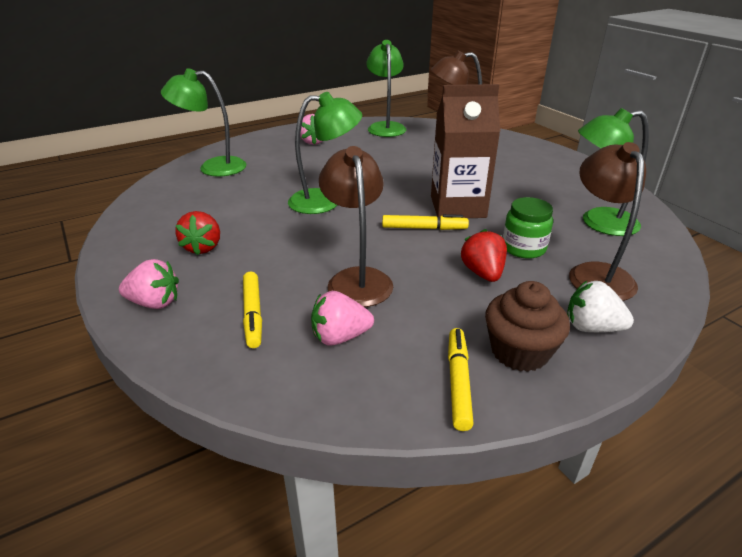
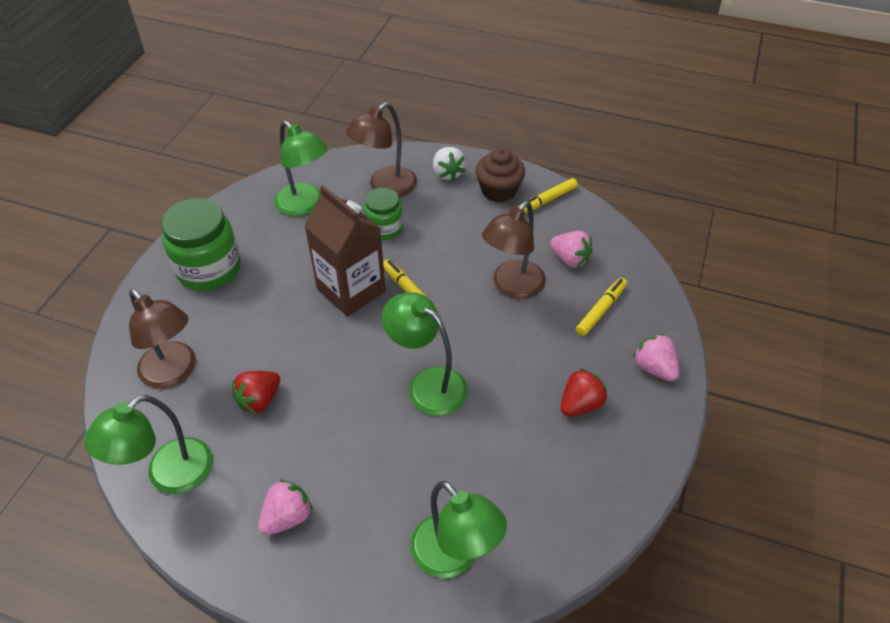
camera: 130 degrees left, 15 degrees up
(482, 273) = (439, 233): red strawberry -> red strawberry (259, 400)
(546, 169) = (209, 269): none -> green jar

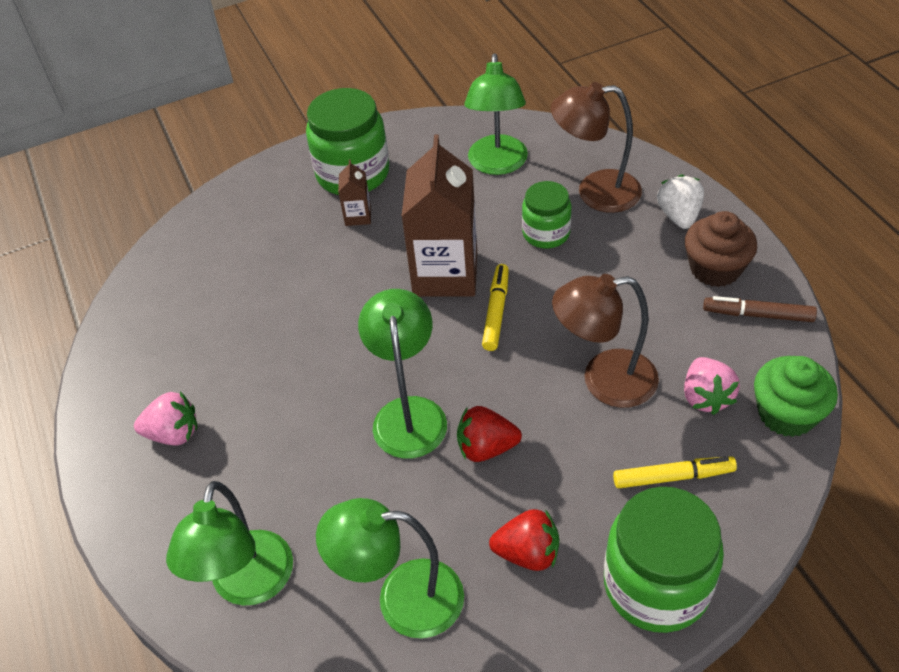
camera: 50 degrees right, 0 degrees up
(168, 475) = (138, 329): green lamp -> green lamp (402, 599)
(174, 373) = (231, 247): brown lamp -> none
(247, 293) = (358, 216): none -> brown carton
(259, 400) = (263, 318): red strawberry -> red strawberry (486, 448)
(447, 173) = (679, 216): white strawberry -> white strawberry turned 150 degrees clockwise
(546, 201) = (758, 315): yellow marker -> brown marker
(614, 241) = (786, 414): none -> green cupcake
(654, 368) = (656, 585): pink strawberry -> green jar

